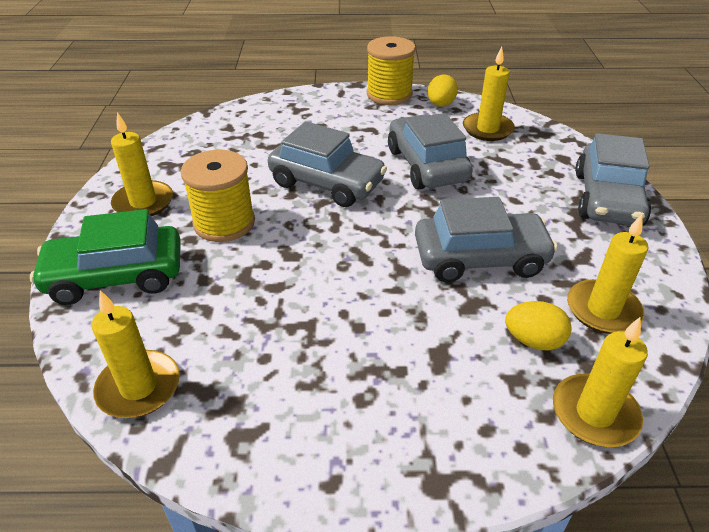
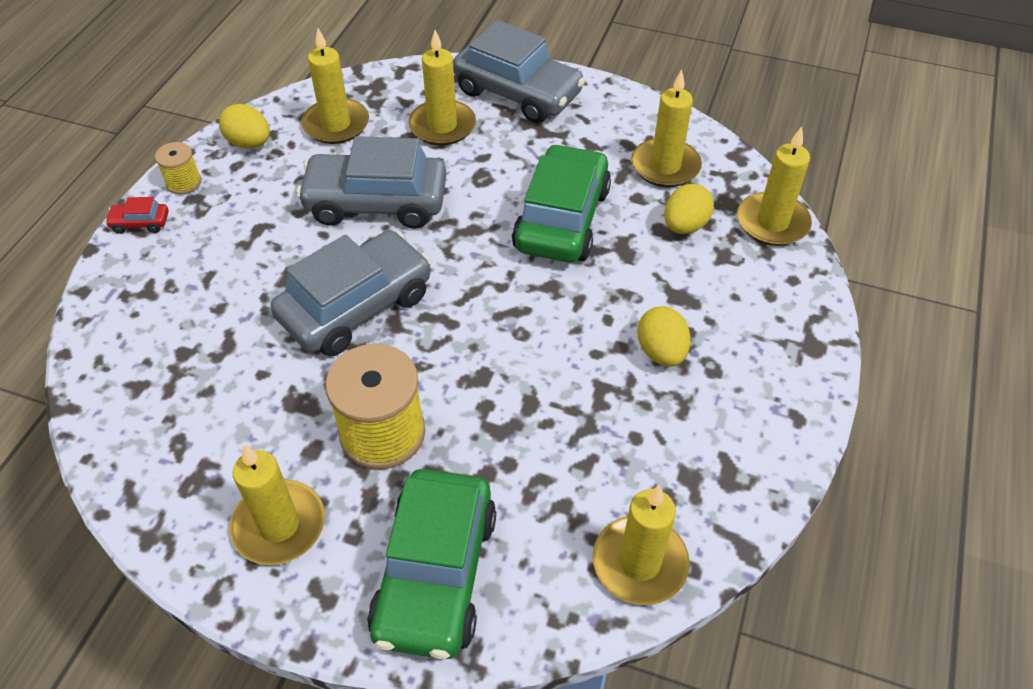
camera: 70 degrees left, 10 degrees up
(347, 92) = (140, 223): none -> red car
(365, 355) = (661, 352): none -> yellow egg
(389, 94) = (183, 182): yellow spool -> yellow spool, size x0.50
(480, 258) = (562, 219): grey car -> green car
(530, 172) = (442, 126): none -> yellow candle

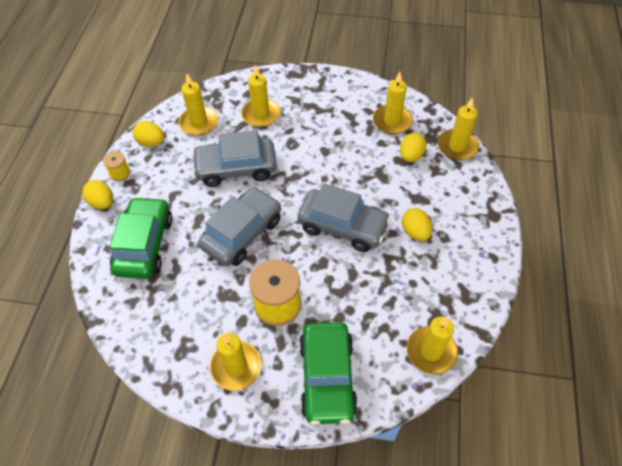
camera: 10 degrees left, 5 degrees up
(140, 223) = (102, 202): red car -> yellow egg
(518, 92) = (298, 87): grey car -> grey car (343, 226)
(562, 219) = (343, 162): green car -> green car (144, 245)

